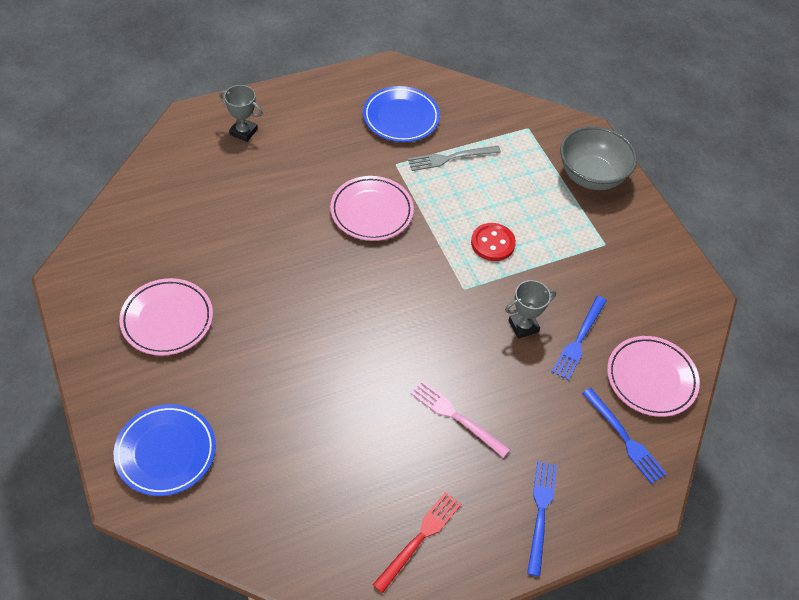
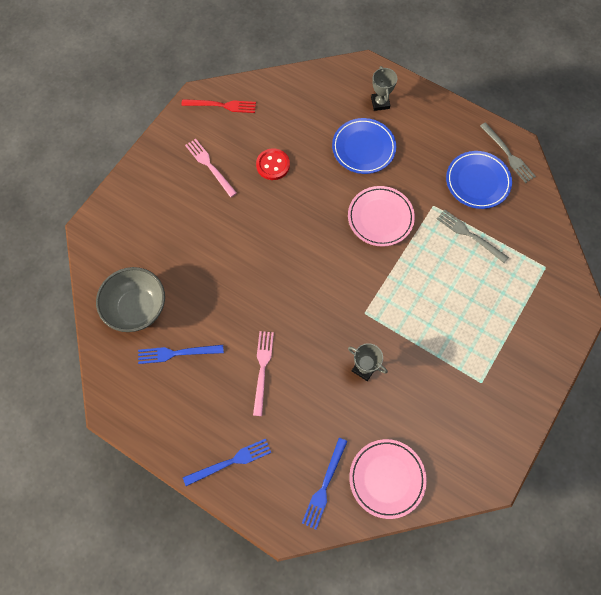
camera: 60 degrees right, 15 degrees up
(166, 452) = (127, 228): blue plate -> blue plate (363, 148)
(167, 319) = (210, 166): pink plate -> pink fork
(393, 80) = (507, 154): none -> grey fork
(419, 539) = (165, 399): red fork -> red fork (221, 105)
(492, 243) = (417, 307): red button -> red button (273, 165)
(579, 339) = (382, 411): blue fork -> blue fork (177, 353)
(591, 176) = (538, 337): grey bowl -> grey bowl (137, 308)

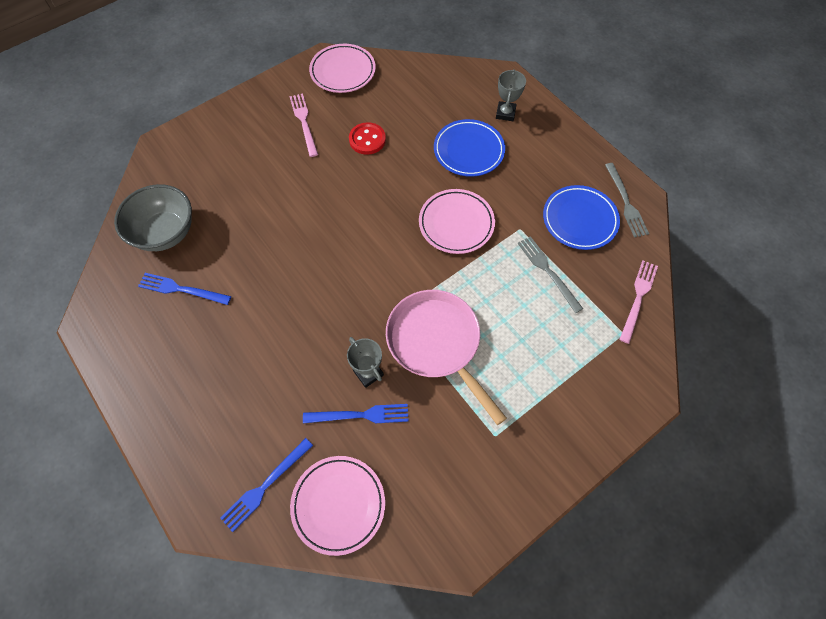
camera: 20 degrees right, 5 degrees down
(221, 105) = (343, 71): red fork -> pink plate
(230, 462) = (178, 421): blue fork -> blue fork (360, 415)
(262, 369) = (259, 336): pink fork -> pink fork (638, 298)
(407, 325) = (436, 343): none -> pink pan

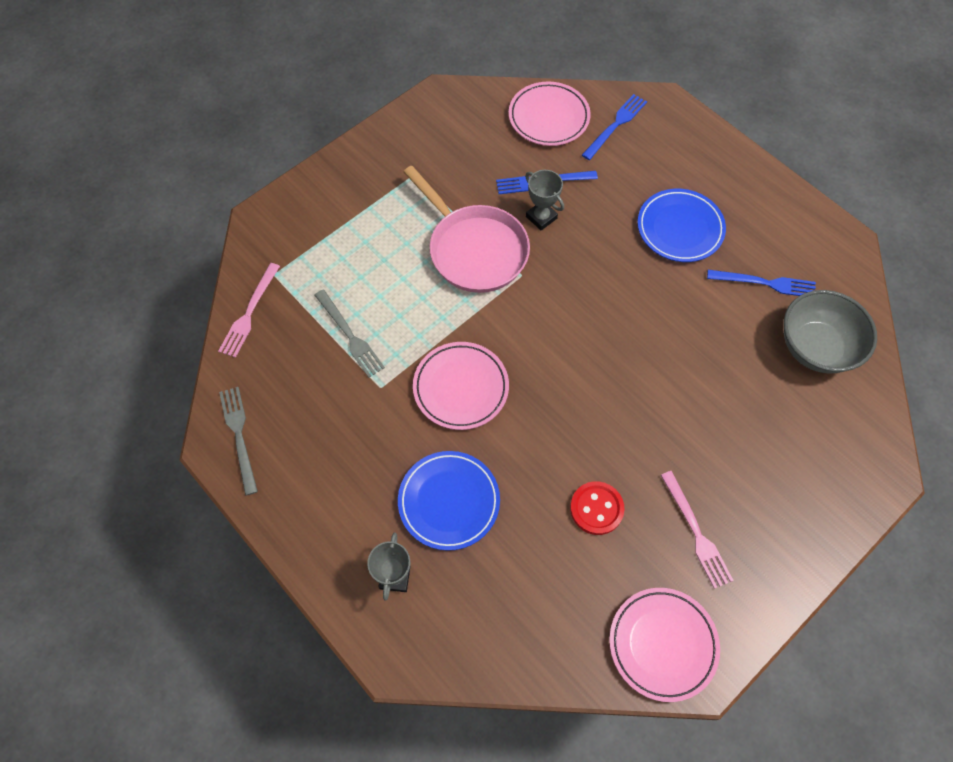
camera: 175 degrees right, 0 degrees up
(579, 220) = (303, 405): blue plate -> blue plate (680, 228)

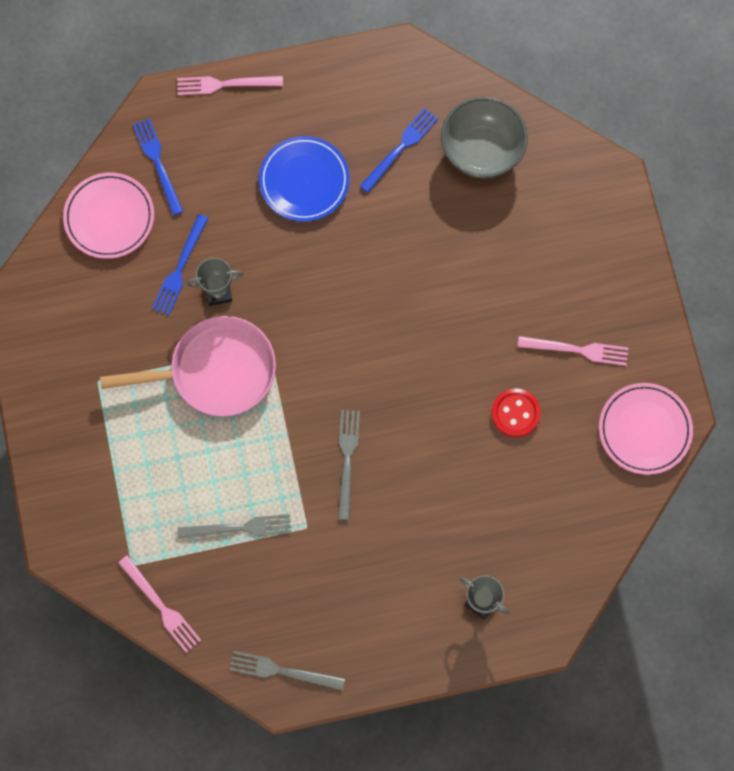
camera: 60 degrees left, 10 degrees up
(449, 501) = (443, 526): blue plate -> none
(461, 388) = (347, 460): pink plate -> grey fork
(714, 135) = (225, 84): none -> pink fork

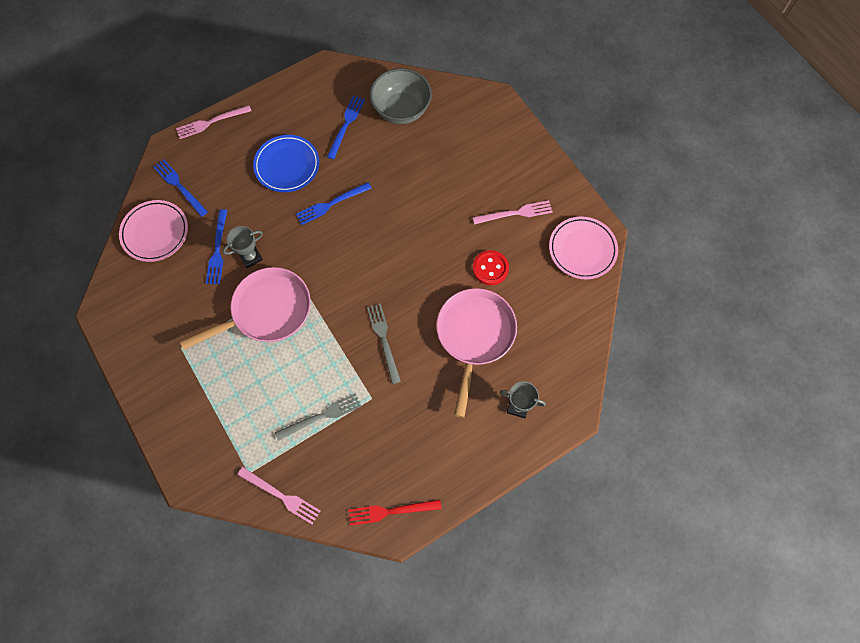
camera: 20 degrees left, 5 degrees down
(283, 671) = (391, 511): grey fork -> red fork
(344, 254) = (331, 204): none -> blue fork
(462, 494) = (474, 336): none -> pink pan

